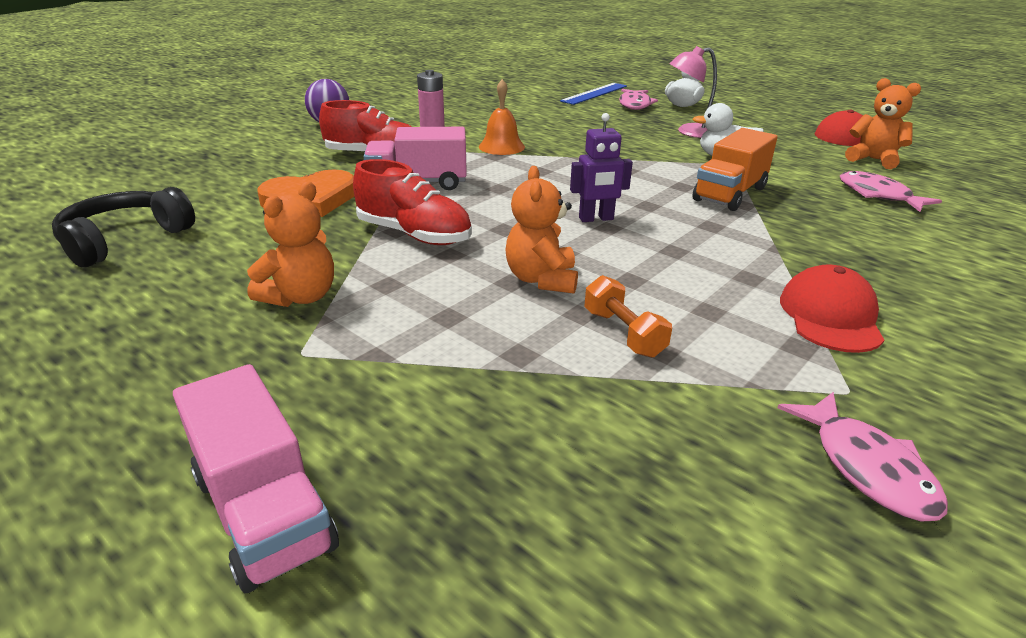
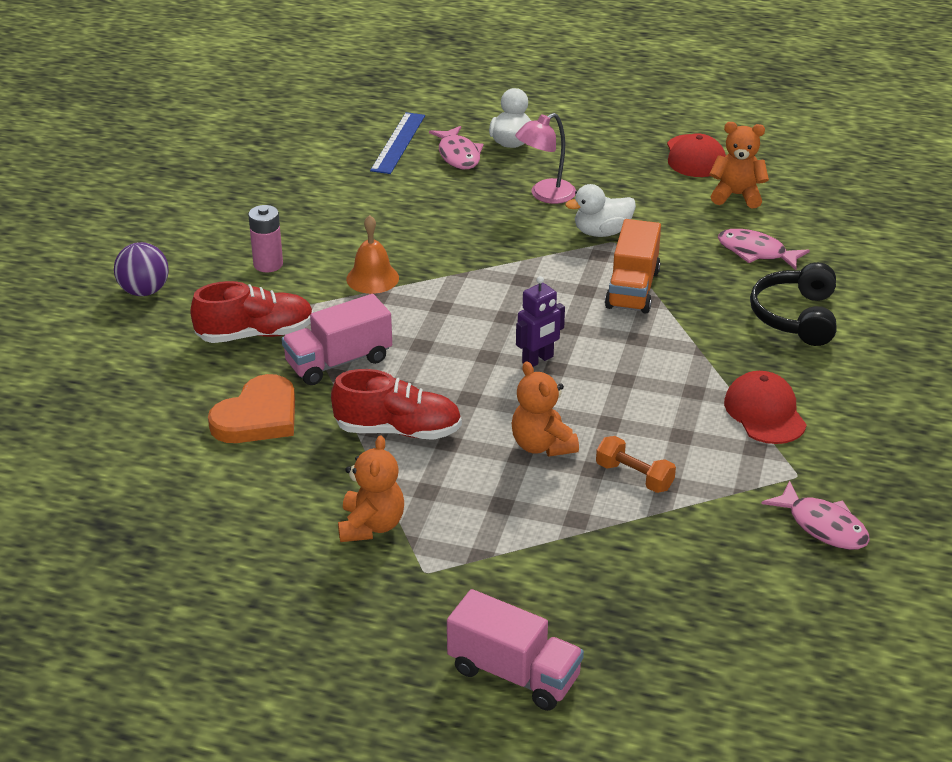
camera: 25 degrees left, 5 degrees up
(125, 240) = (145, 521): black headphones -> black headphones (796, 317)

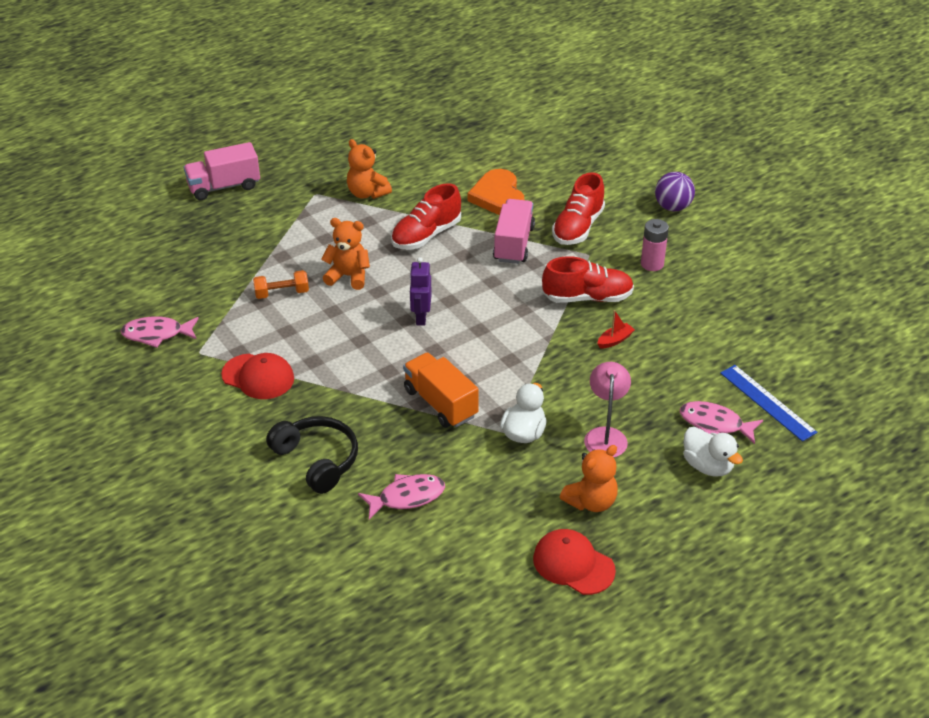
camera: 130 degrees right, 5 degrees up
(372, 278) = (587, 297): orange bell -> red shoe
(416, 238) = (615, 340): none -> red boat
(736, 195) = (489, 545): orange teddy bear -> orange teddy bear (591, 502)

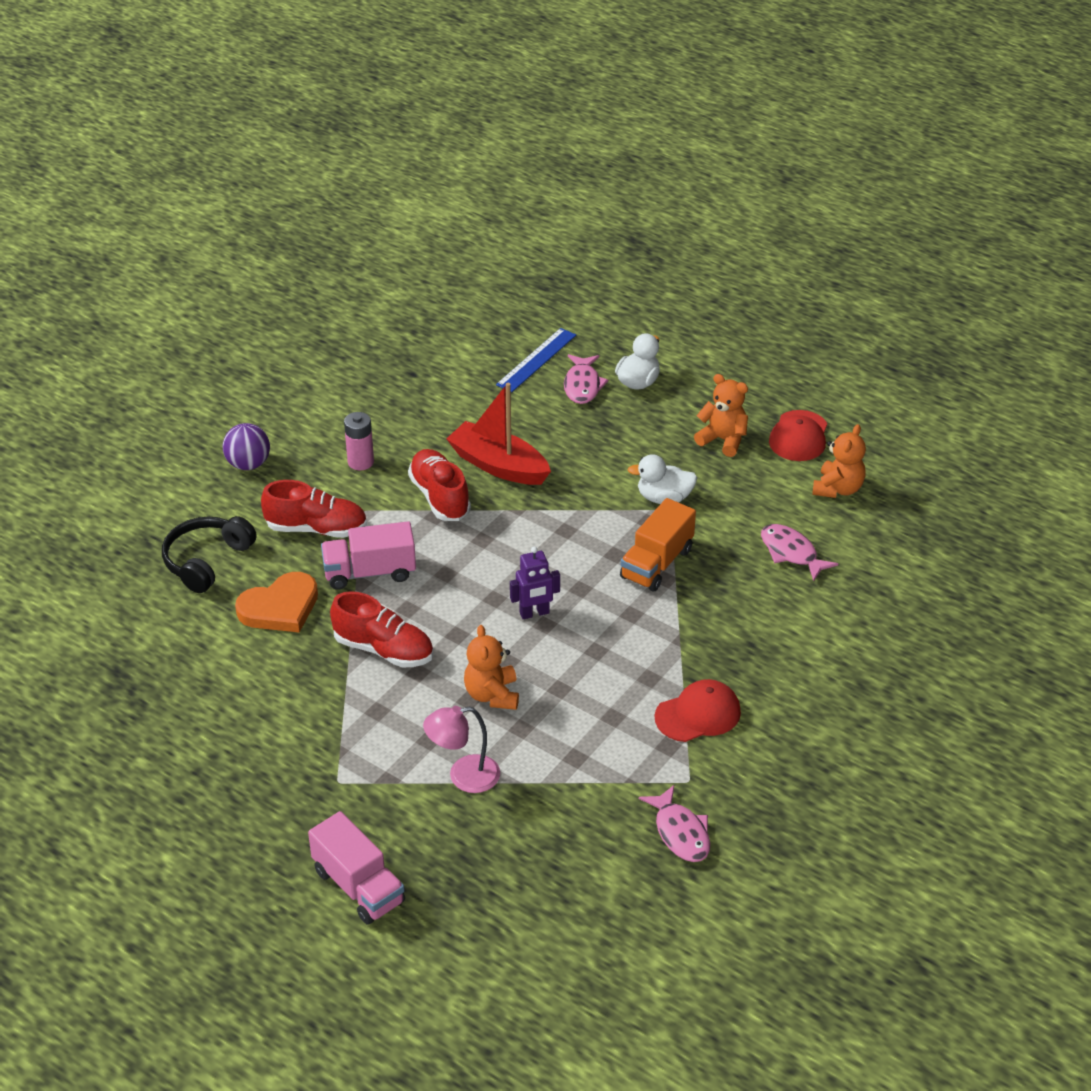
camera: 110 degrees left, 0 degrees up
(258, 377) = (698, 714): red cap -> red cap turned 60 degrees clockwise
(282, 293) = (551, 744): orange dumbbell -> none
(317, 460) = (786, 628): black headphones -> black headphones (207, 561)
(367, 193) = (318, 730): orange teddy bear -> orange teddy bear (838, 489)
(605, 435) = (636, 447): pink lamp -> pink lamp (463, 776)
(615, 340) = (498, 465): red boat -> red boat, size x2.44

